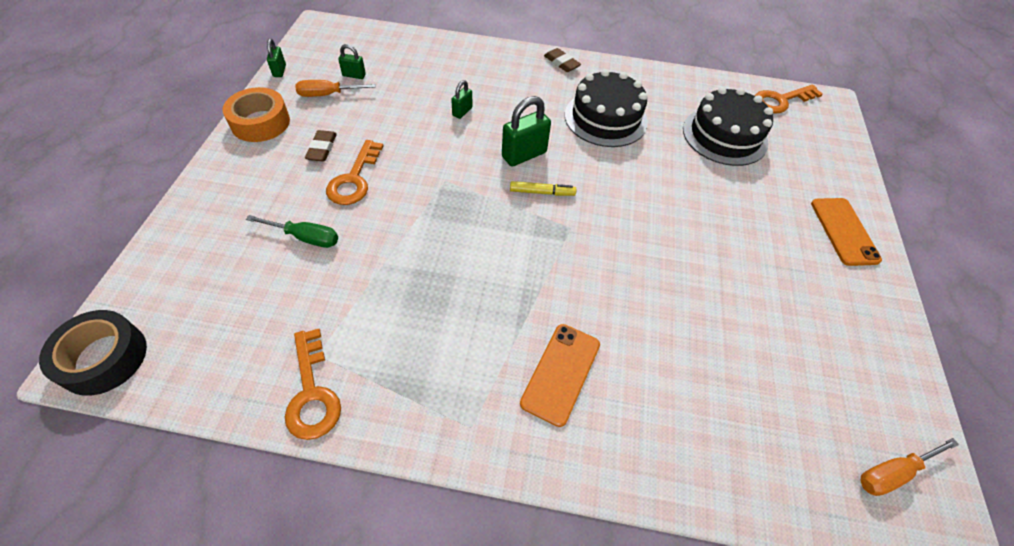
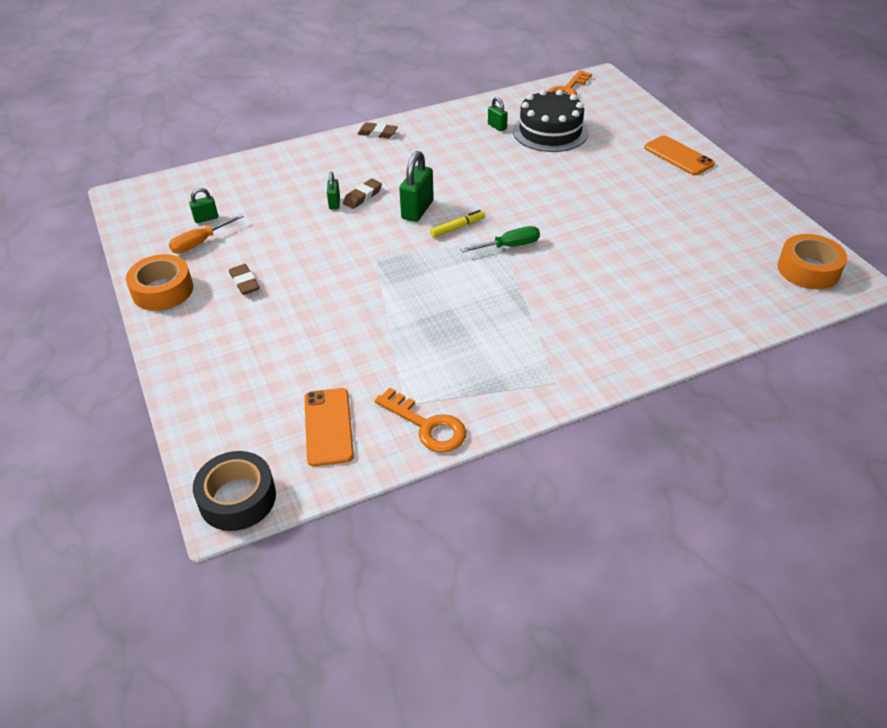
camera: 30 degrees left, 10 degrees down
(279, 71) = (129, 246): green padlock -> green padlock (497, 127)
(305, 237) = (306, 345): green screwdriver -> green screwdriver (509, 246)
(354, 179) = (299, 289): orange key -> none
(491, 117) = (362, 196): none -> brown eraser
(561, 373) = (581, 324): orange phone -> orange phone (328, 426)
(605, 118) = (453, 157): black cake -> none
(892, 472) = (808, 269): orange screwdriver -> orange tape

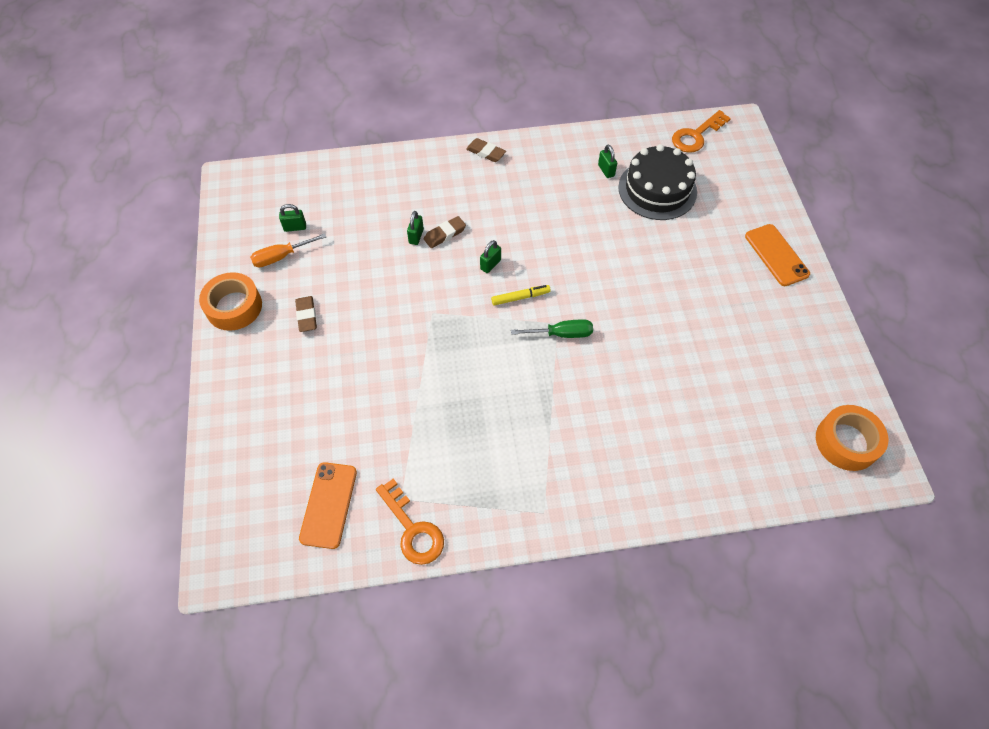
camera: 15 degrees right, 15 degrees up
(237, 498) = (232, 560): black tape -> none
(417, 210) = (490, 265): green padlock -> green padlock, size x0.55

